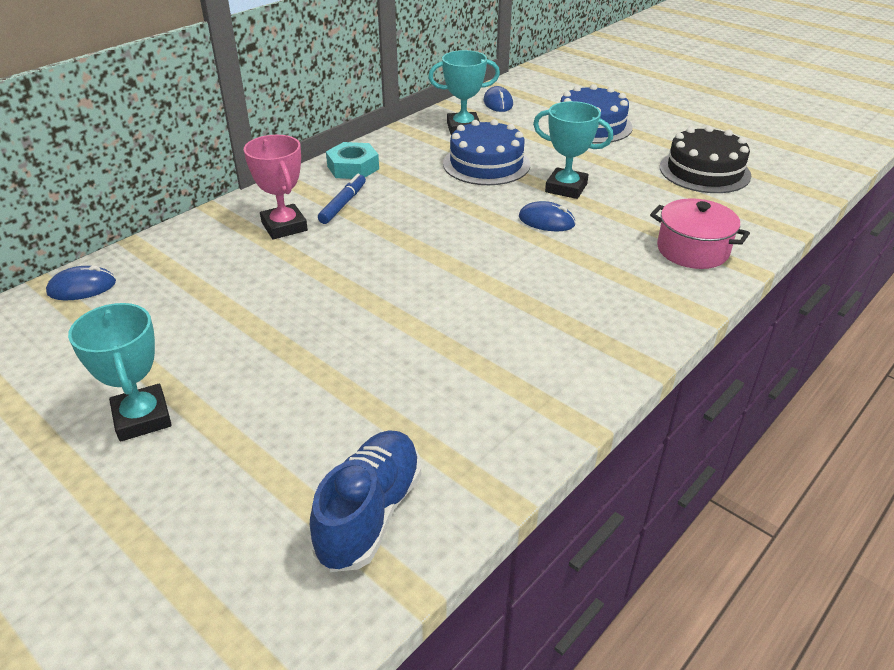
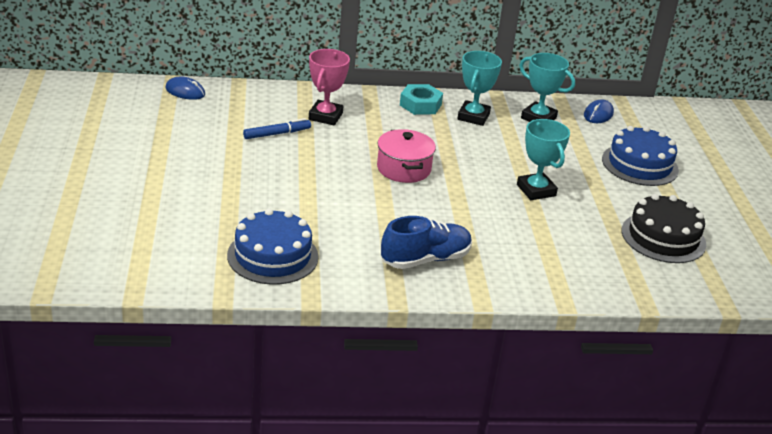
camera: 40 degrees right, 5 degrees down
(142, 418) = (130, 164): turquoise trophy -> turquoise trophy (473, 117)
(343, 204) = (378, 122): blue marker -> blue marker (277, 134)
(370, 513) = (161, 259): blue shoe -> blue shoe (425, 259)
(486, 164) = (510, 148): blue cake -> blue cake (272, 256)
(546, 221) = (484, 200): blue mouse -> none
(692, 250) = (547, 270): pink pot -> pink pot (403, 169)

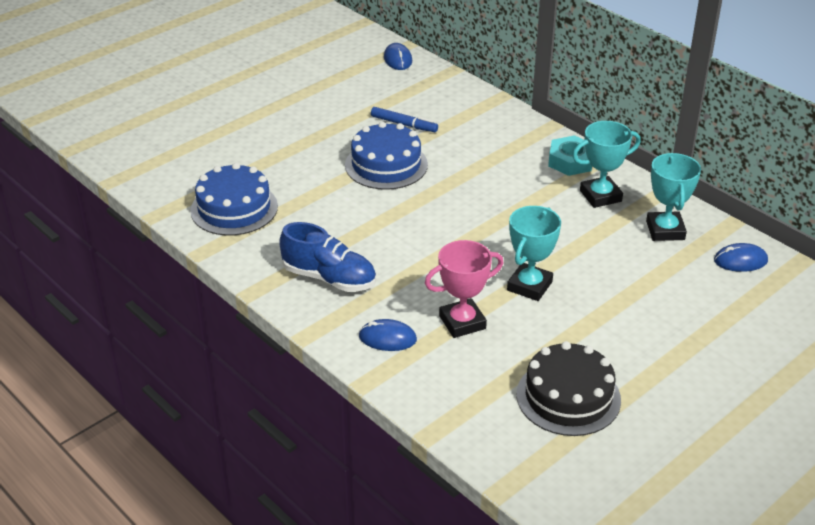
camera: 55 degrees right, 5 degrees up
(325, 116) = (468, 130): pink trophy -> pink trophy (462, 322)
(403, 169) = (450, 203): pink pot -> none
(526, 271) = (387, 338): none -> blue mouse
(639, 165) = (685, 327): blue cake -> blue cake (386, 165)

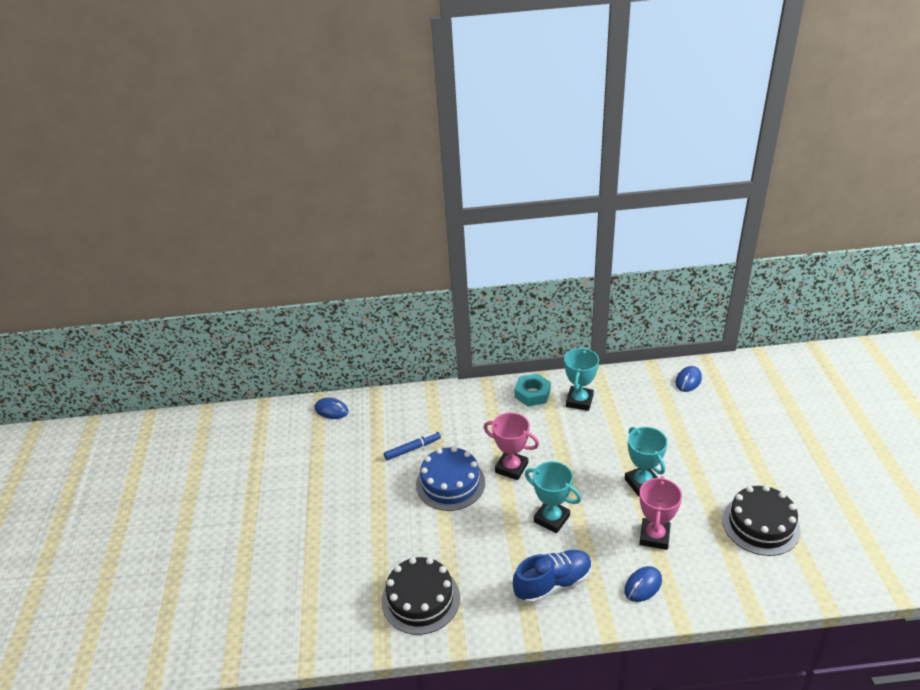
camera: 50 degrees left, 0 degrees up
(234, 208) = (420, 599): blue cake -> black cake
(449, 192) = (511, 468): none -> pink trophy
(665, 230) = (636, 393): turquoise trophy -> turquoise trophy (551, 519)

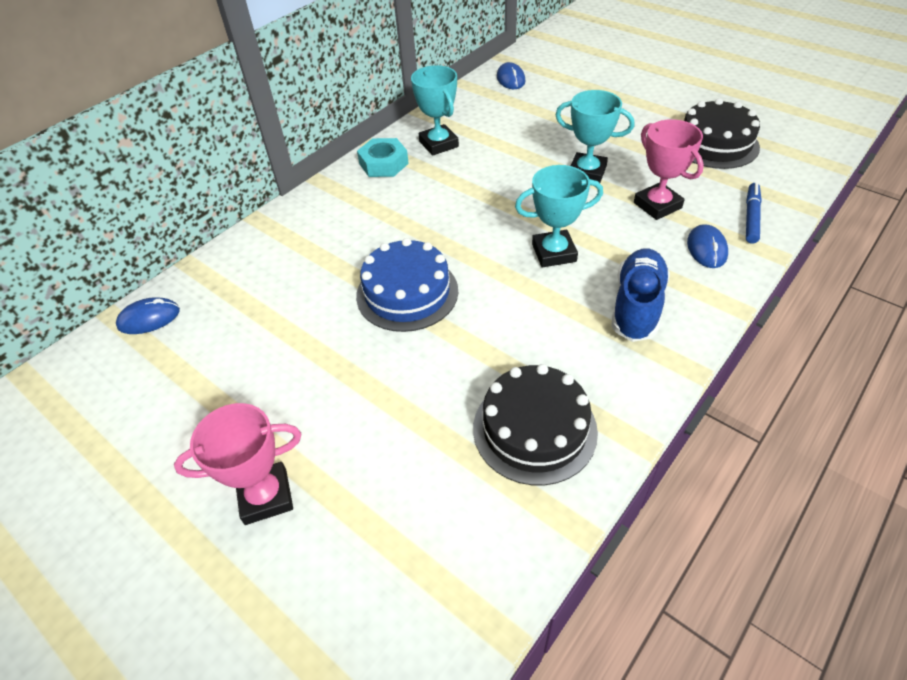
camera: 45 degrees left, 10 degrees up
(412, 449) = (316, 290): blue marker -> blue marker (751, 217)
(511, 468) = (452, 237): pink trophy -> pink trophy (266, 496)

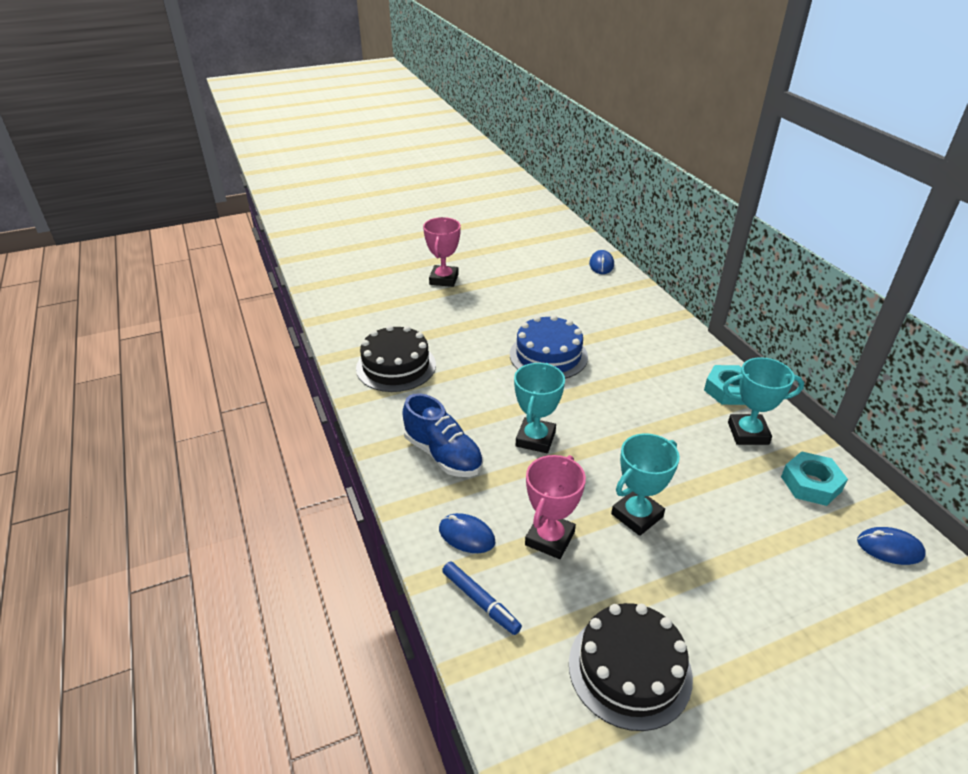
camera: 115 degrees right, 10 degrees down
(475, 111) = (811, 484): none -> turquoise nut
(657, 205) = (549, 538): pink trophy -> pink trophy turned 60 degrees counterclockwise

